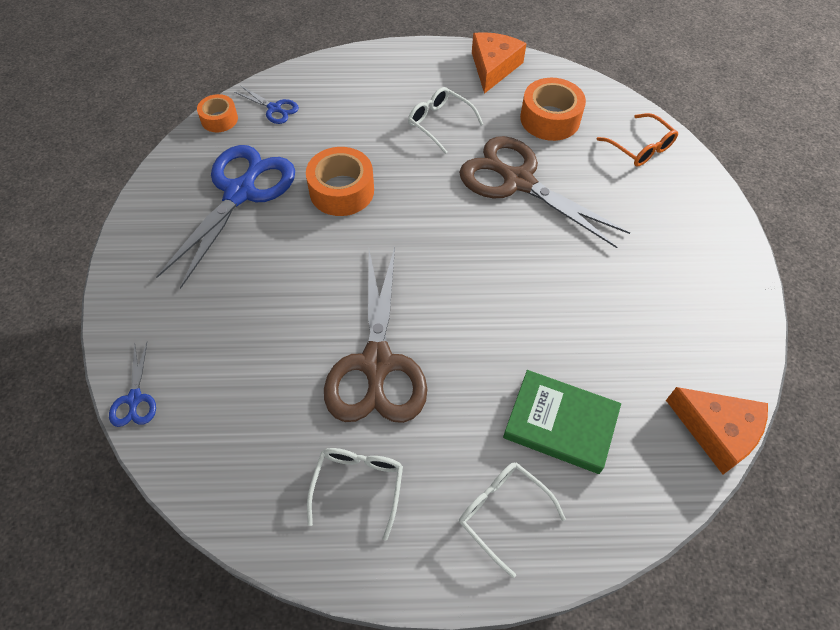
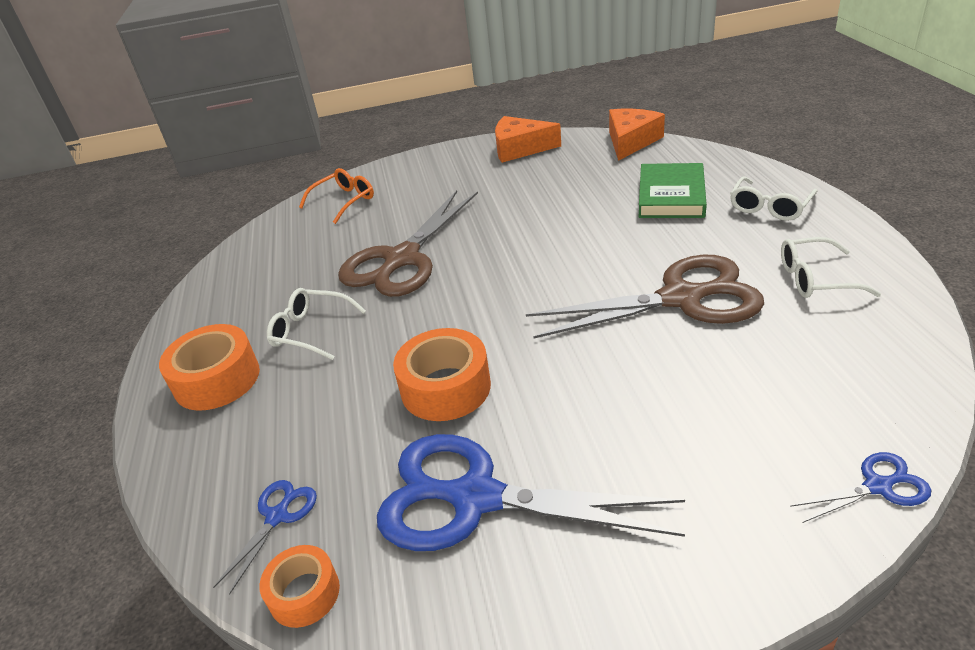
camera: 95 degrees left, 20 degrees down
(439, 123) = (311, 331): white glasses -> white glasses turned 75 degrees clockwise
(493, 67) = (207, 308): orange cheese -> orange cheese (520, 148)
(550, 119) = (303, 255): orange tape -> orange tape (217, 379)

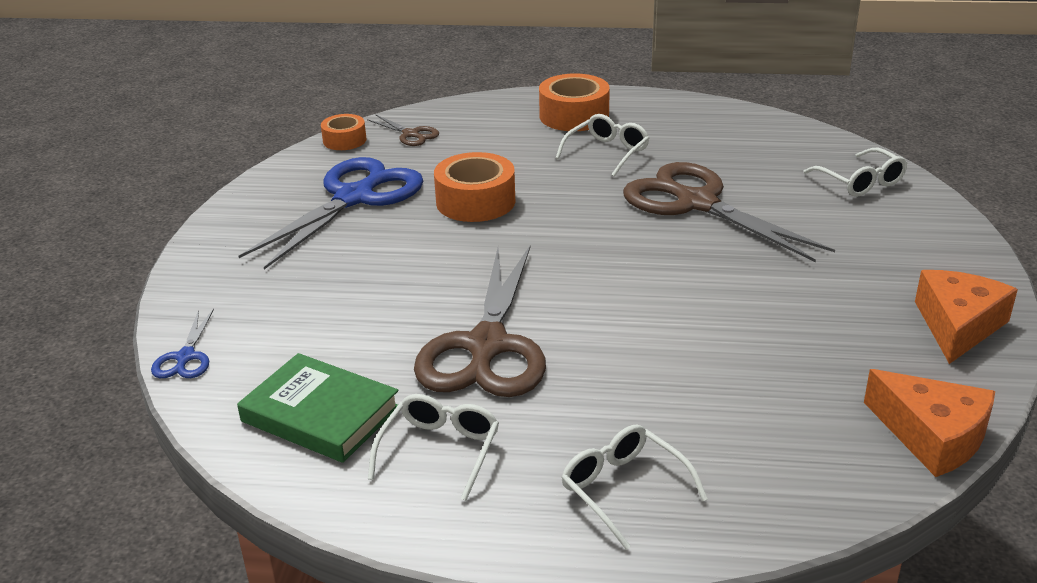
camera: 105 degrees right, 5 degrees down
(277, 516) = (410, 134): blue scissors -> brown scissors
(344, 201) = (860, 182): orange glasses -> white glasses
(671, 196) = (716, 414): green book -> green book (320, 414)

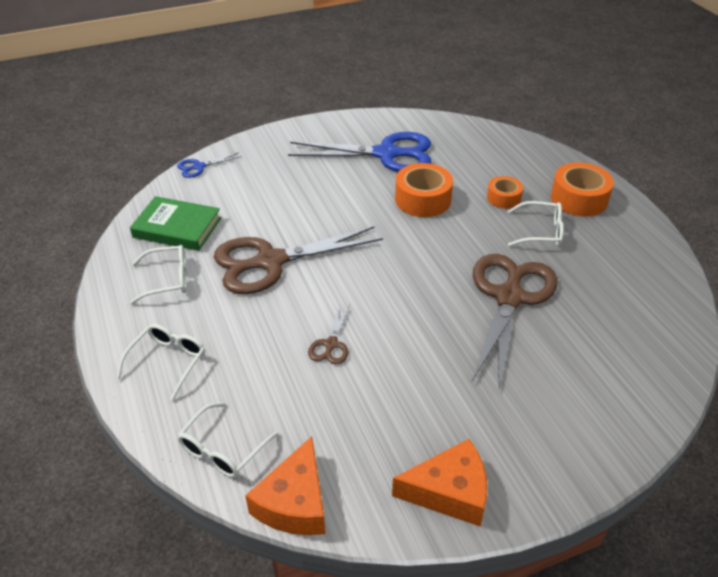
camera: 60 degrees right, 10 degrees up
(320, 414) = (177, 227): green book -> green book turned 75 degrees counterclockwise
(344, 140) = (449, 123): orange tape -> orange tape (503, 198)
(410, 134) = (481, 143): brown scissors -> brown scissors (331, 344)
(860, 182) = (630, 381): white glasses -> white glasses (223, 449)

